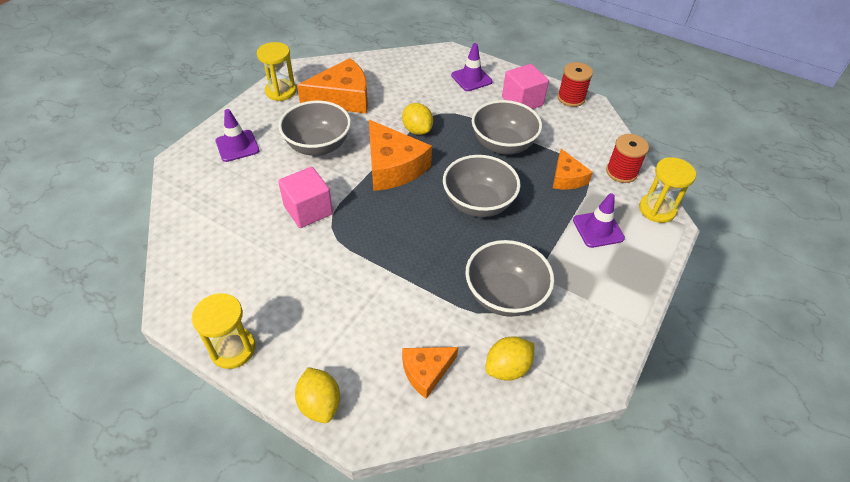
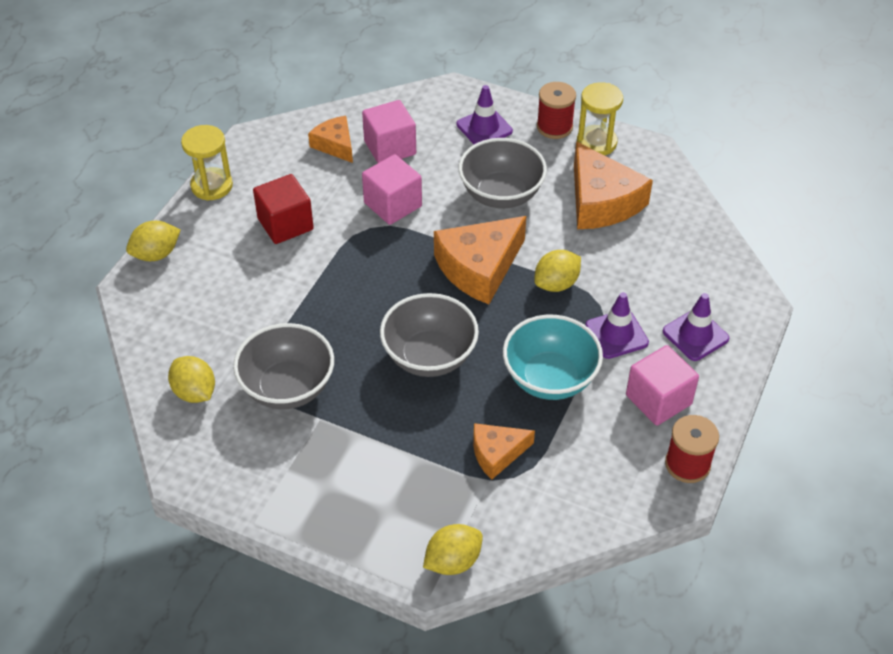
camera: 85 degrees right, 0 degrees up
(236, 206) = (390, 148): none -> pink cube
(309, 288) = (285, 224): none -> red cube
(426, 371) = (189, 326): orange cheese -> orange cheese (335, 145)
(503, 145) = (550, 378): grey bowl -> turquoise bowl
(598, 229) = (404, 486): purple traffic cone -> purple traffic cone (616, 334)
(621, 172) = (523, 522): red spool -> red spool (554, 127)
(657, 210) = (453, 561): yellow hourglass -> yellow lemon

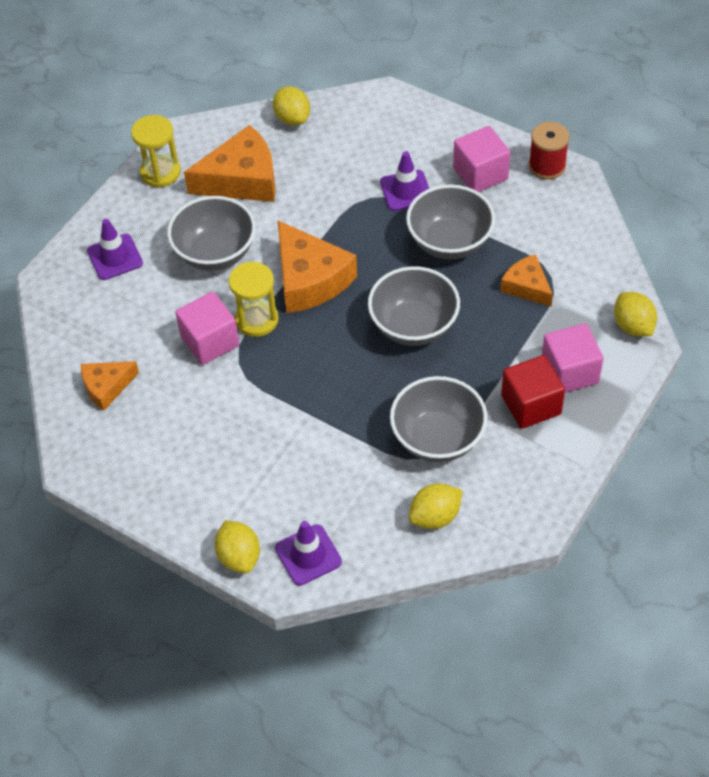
camera: 80 degrees left, 5 degrees up
(212, 186) = (143, 504): yellow hourglass -> yellow hourglass (256, 320)
(285, 224) = (218, 436): red cube -> red cube (531, 405)
(390, 148) = (124, 338): pink cube -> pink cube (569, 372)
(497, 453) = (527, 286): orange cheese -> orange cheese turned 150 degrees clockwise
(550, 378) = (449, 242): turquoise bowl -> grey bowl
(554, 127) = (129, 201): red spool -> none
(556, 284) = (340, 225): yellow lemon -> yellow lemon (292, 118)
(695, 335) = (414, 140): purple traffic cone -> purple traffic cone (308, 555)

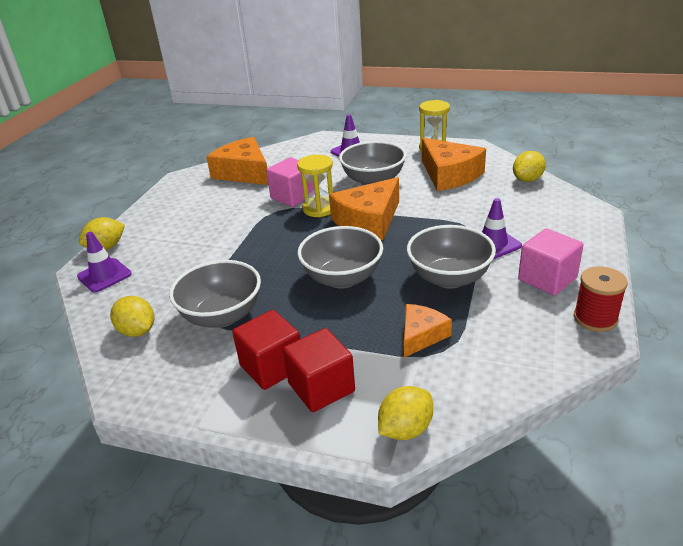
camera: 75 degrees right, 20 degrees down
(107, 387) = (244, 173): orange cheese -> orange cheese, size x1.75
(569, 372) = (321, 387): pink cube -> red cube

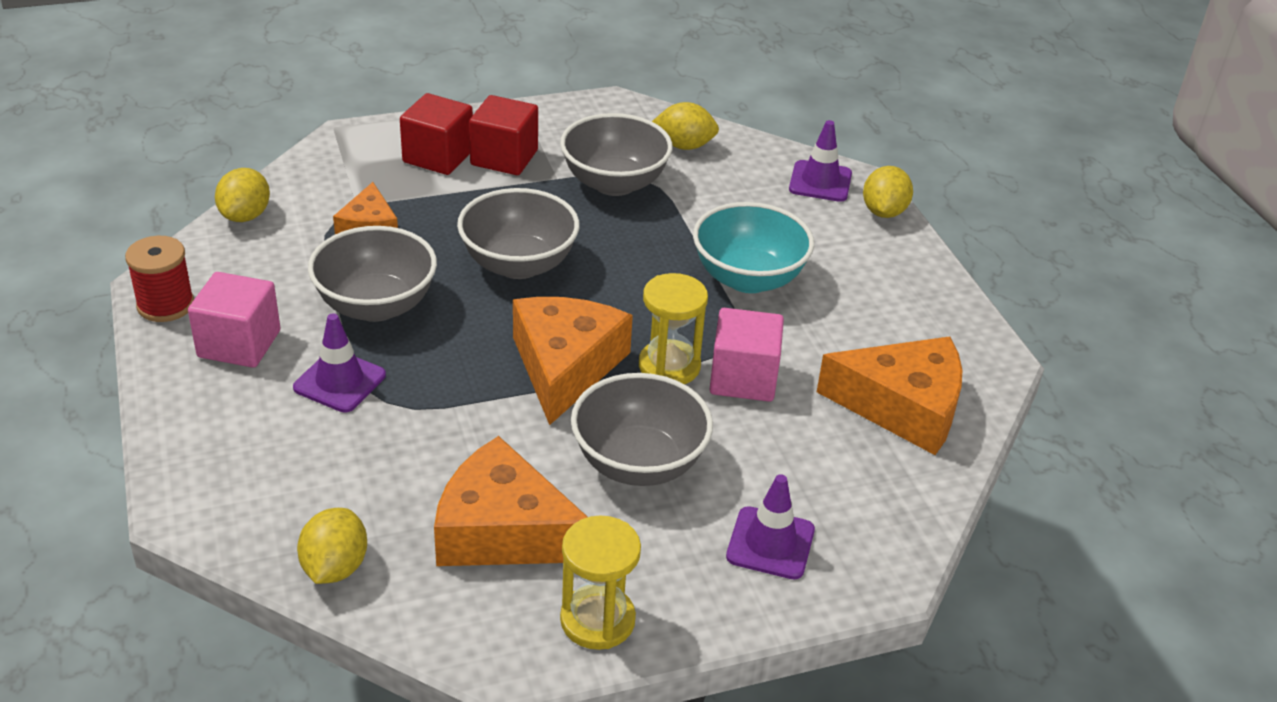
camera: 140 degrees right, 5 degrees up
(229, 235) = (748, 278): none -> turquoise bowl
(405, 429) = (334, 151): yellow lemon -> yellow lemon (245, 216)

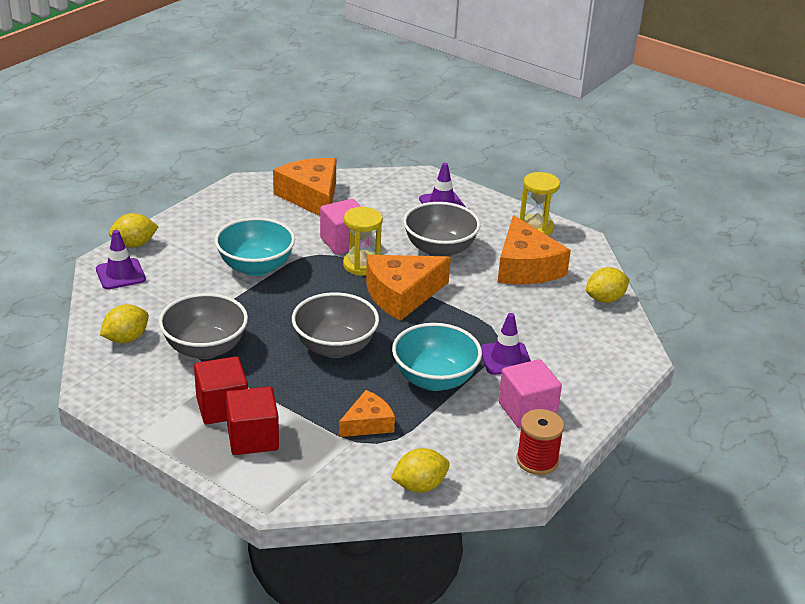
camera: 125 degrees left, 5 degrees down
(376, 305) = (434, 379): grey bowl -> turquoise bowl
(684, 146) = (126, 339): yellow lemon -> yellow lemon turned 75 degrees clockwise

